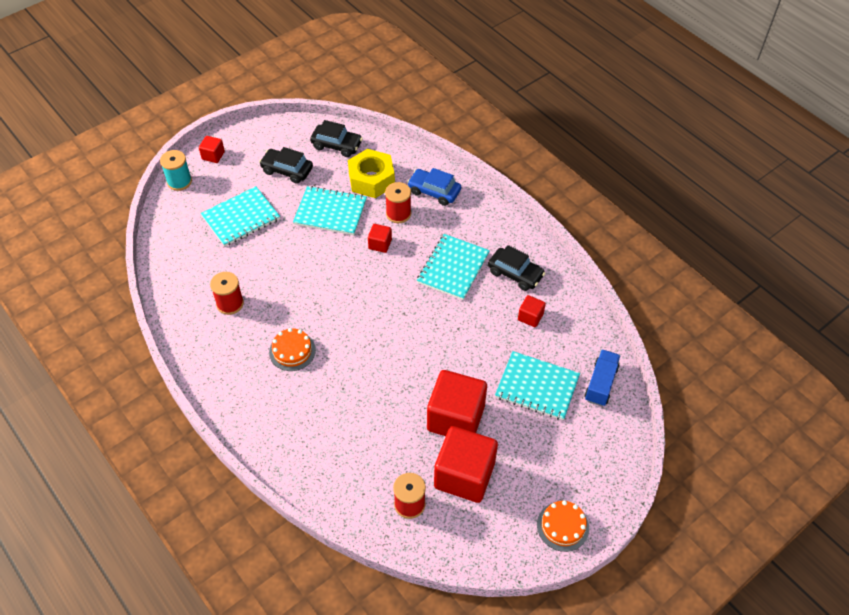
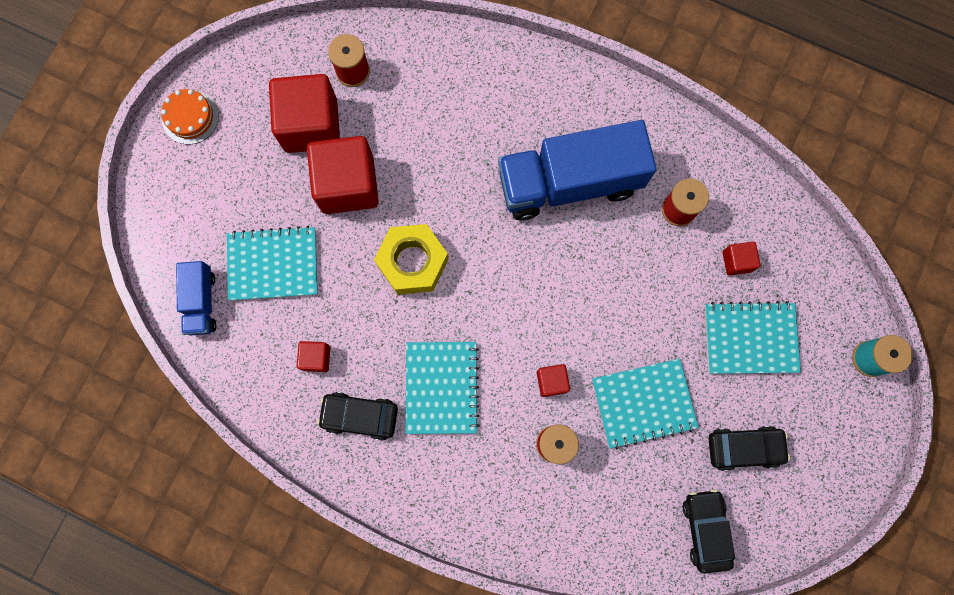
camera: 155 degrees right, 25 degrees up
(213, 155) = (859, 425): red cube -> red cube (736, 261)
(241, 218) = (750, 338): turquoise notebook -> turquoise notebook turned 60 degrees clockwise
(292, 351) = (569, 182): orange cake -> blue truck
(336, 145) = (705, 529): black car -> black car turned 90 degrees clockwise
(371, 179) = (622, 487): yellow nut -> yellow nut (412, 262)
(434, 191) = (526, 507): blue car -> none

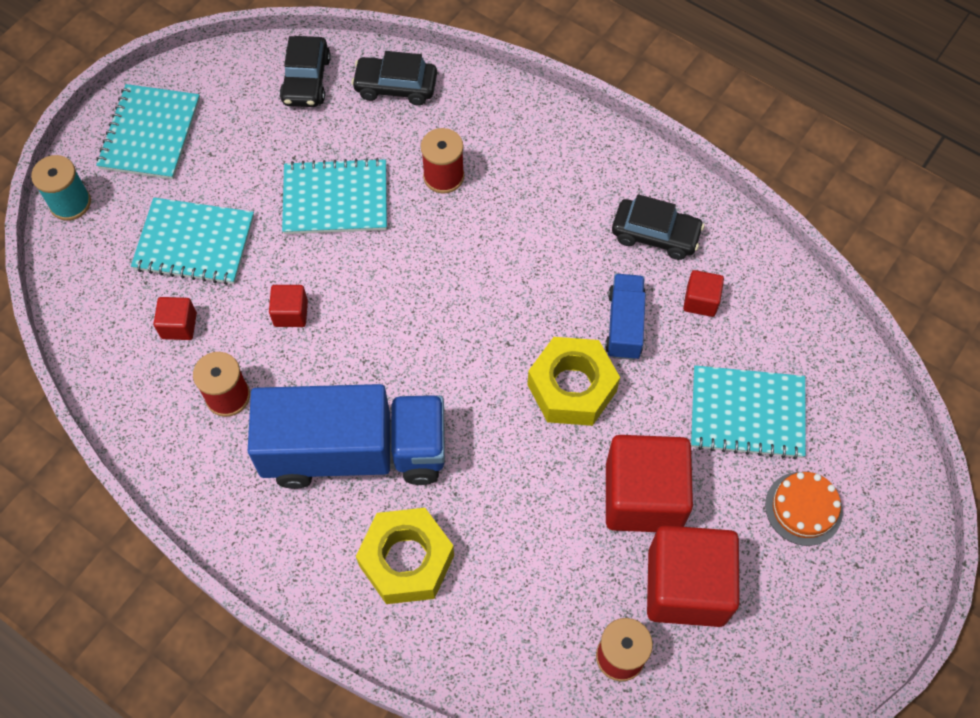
camera: 170 degrees left, 15 degrees down
(190, 117) = (855, 627): orange cake -> orange cake (803, 508)
(201, 302) = (838, 384): blue truck -> blue truck (624, 325)
(441, 387) = (558, 248): turquoise notebook -> turquoise notebook (150, 134)
(513, 110) = (406, 560): none -> yellow nut
(551, 381) = (432, 235): red cube -> red cube (291, 313)
(744, 448) = (241, 142): black car -> black car (395, 87)

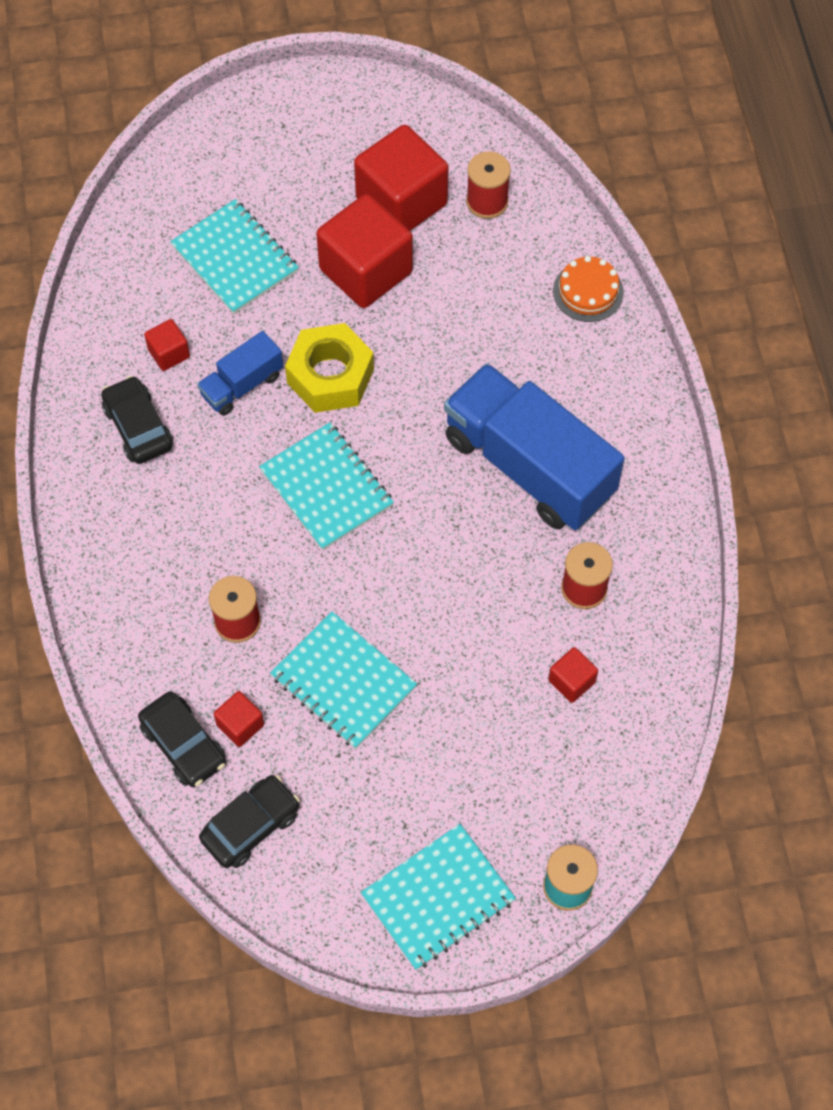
camera: 135 degrees left, 0 degrees up
(194, 243) = (495, 746): turquoise notebook -> turquoise notebook (326, 488)
(291, 313) = (475, 613): red cube -> red cube (240, 725)
(406, 560) = (564, 366): yellow nut -> none
(803, 508) = (273, 179): orange cake -> orange cake (588, 291)

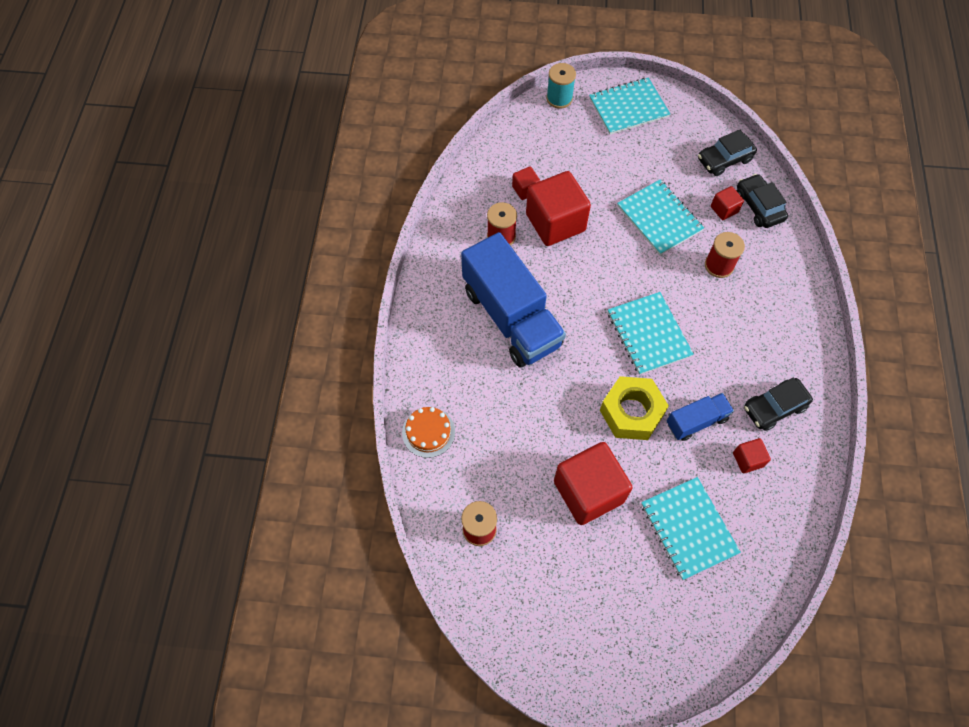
camera: 165 degrees left, 0 degrees up
(138, 427) = (774, 407): black car -> black car turned 75 degrees clockwise
(401, 202) = (547, 547): red cube -> red cube (555, 222)

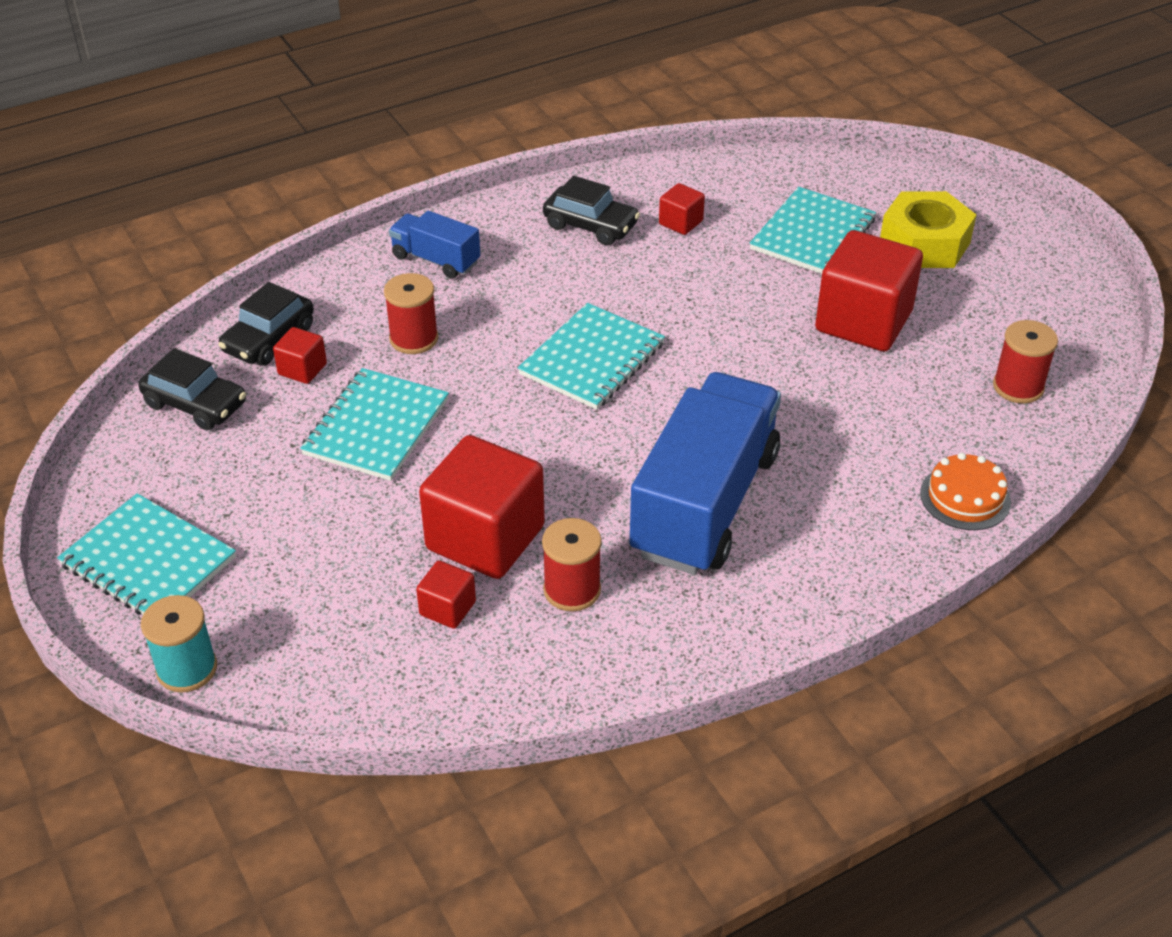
camera: 125 degrees left, 20 degrees down
(631, 412) = (722, 329): yellow nut -> yellow nut (924, 243)
(696, 421) = (675, 275): blue truck -> blue truck (436, 260)

